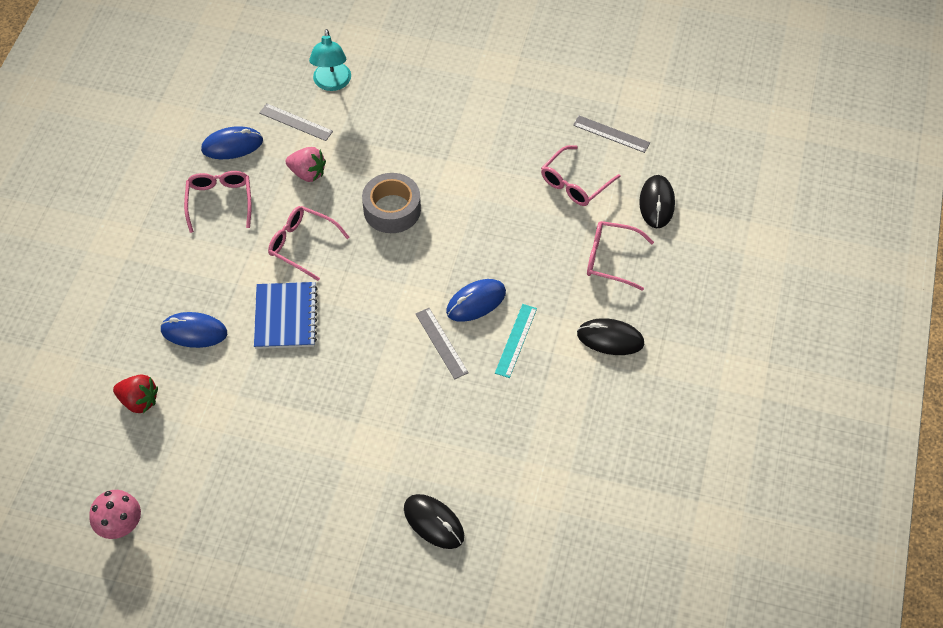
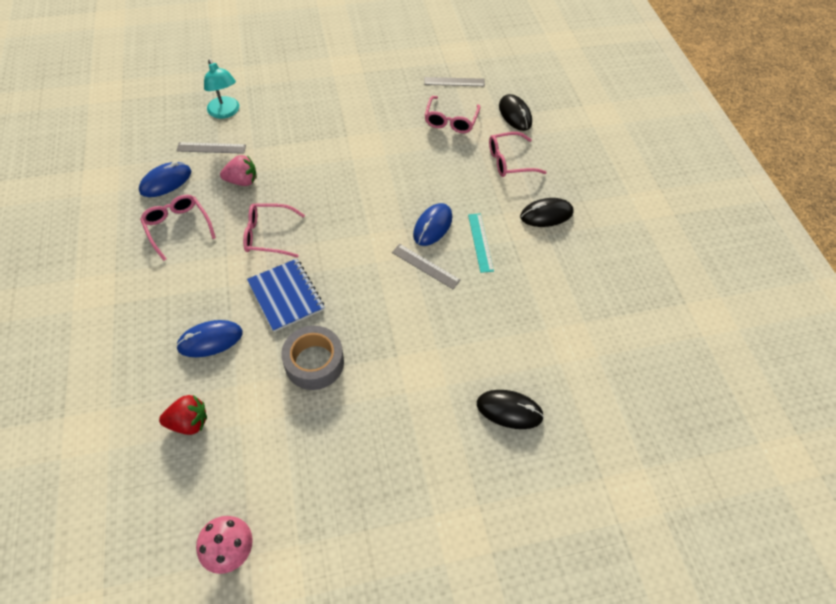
camera: 30 degrees left, 0 degrees up
(392, 209) = (326, 184): grey tape -> grey tape (314, 362)

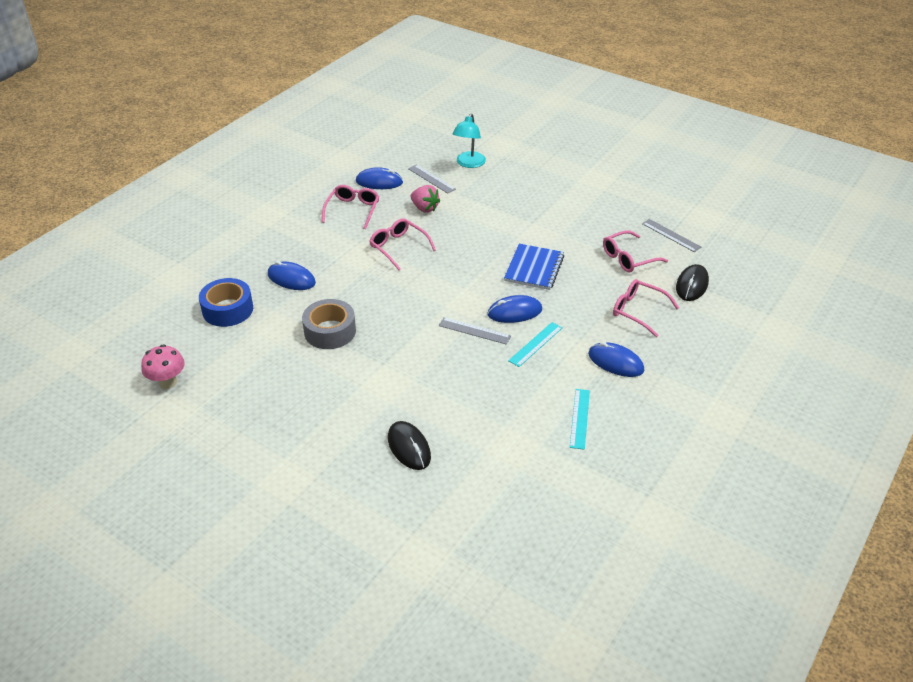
camera: 50 degrees right, 15 degrees down
(189, 422) = (228, 309): red strawberry -> blue tape
(286, 296) = (363, 286): blue notebook -> blue notebook (534, 268)
(425, 266) = (474, 331): grey ruler -> grey ruler turned 60 degrees counterclockwise
(546, 214) = (615, 362): black mouse -> blue mouse
(580, 279) = (580, 418): none -> turquoise ruler

